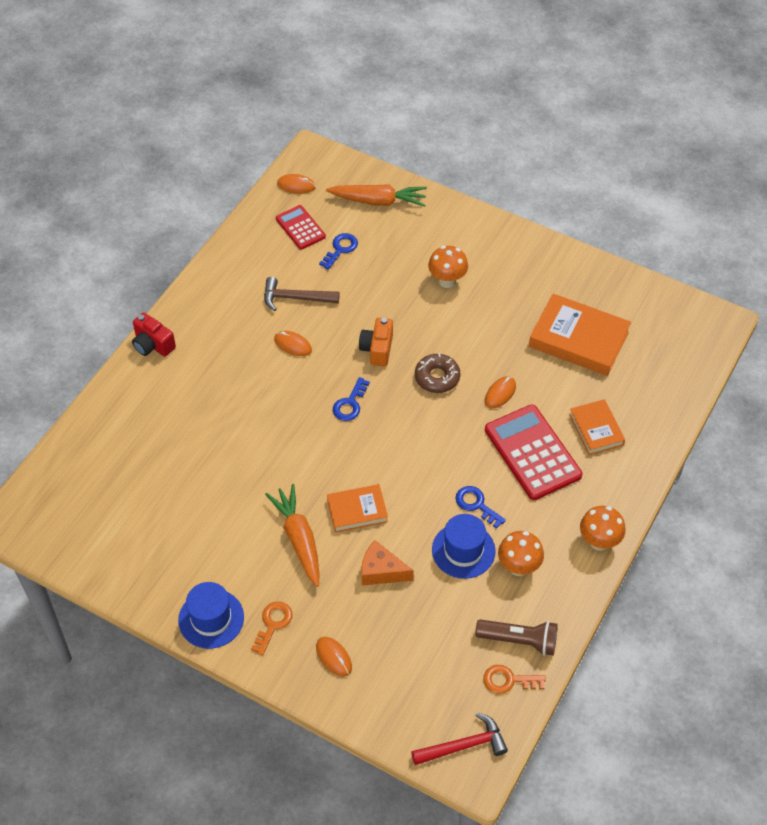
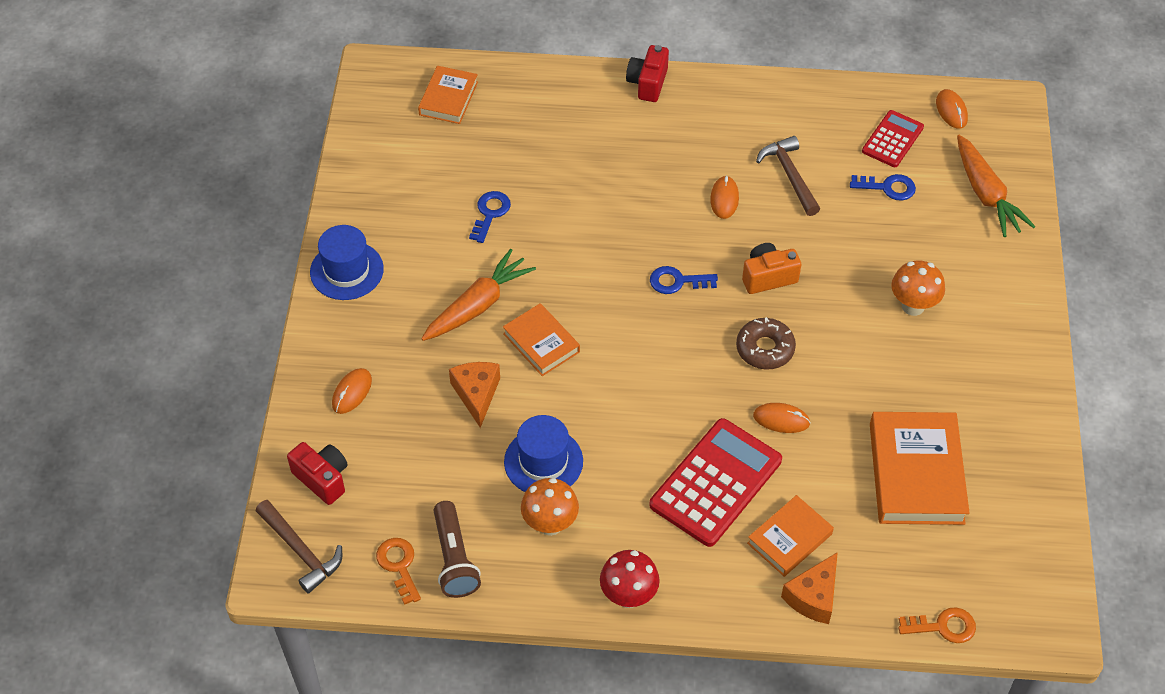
camera: 65 degrees right, 0 degrees up
(78, 481) = (448, 98): none -> orange book
(273, 624) = (365, 324): orange key -> orange key (943, 626)
(405, 707) = (322, 479): none -> red camera
(463, 745) = (301, 551): red hammer -> brown hammer
(476, 505) = (611, 452): blue key -> blue key (490, 213)
(599, 542) = (628, 596): orange mushroom -> red mushroom
(645, 436) = (813, 596): none -> orange cheese

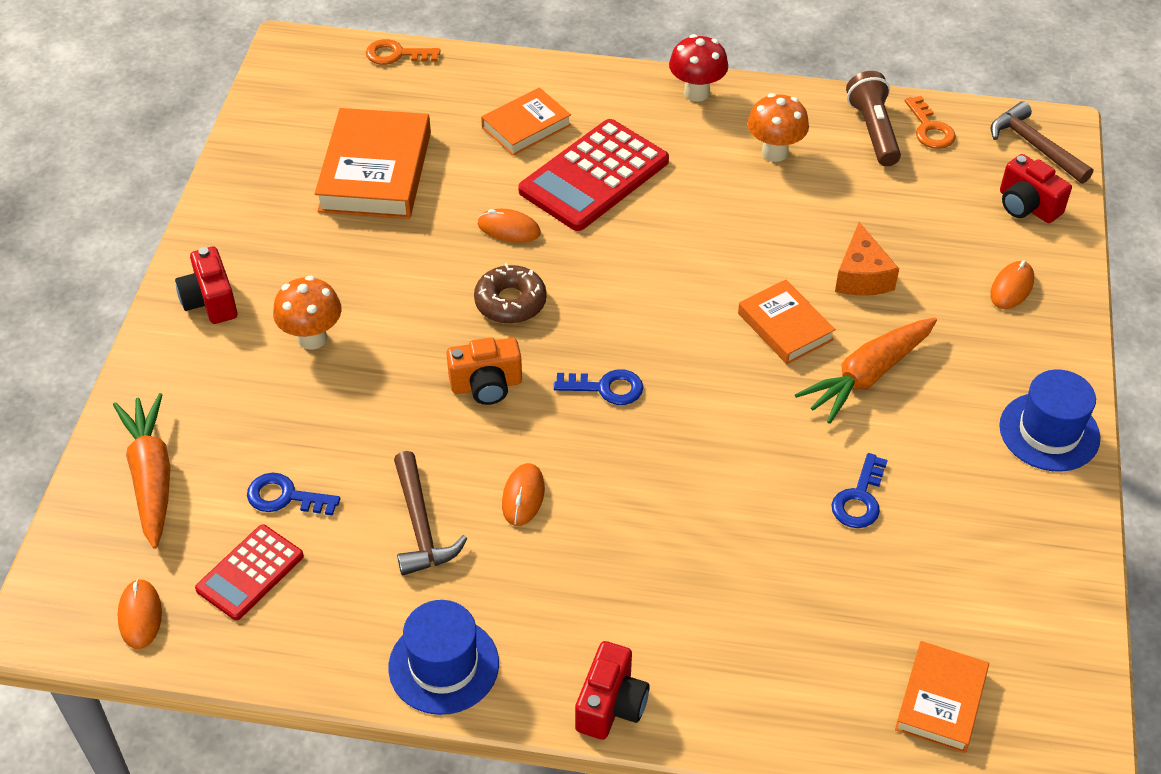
camera: 175 degrees left, 5 degrees down
(543, 461) = (782, 206): blue hat -> blue hat (444, 665)
(813, 596) = (514, 82): orange cheese -> none
(1006, 332) = (210, 301): none -> red camera

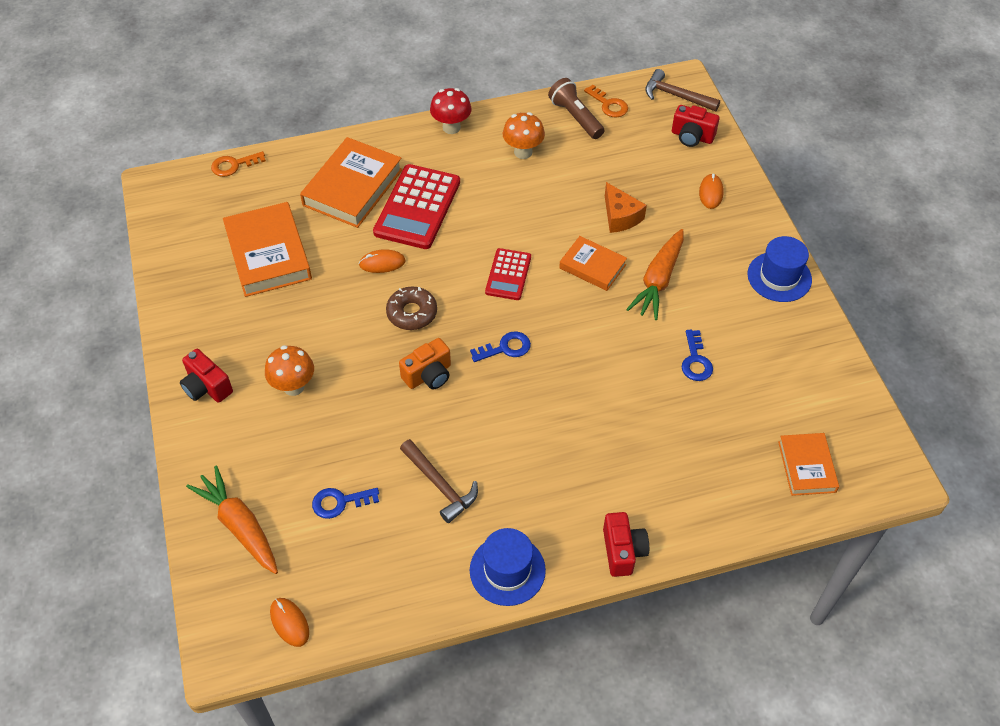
camera: 25 degrees left, 5 degrees up
(250, 573) = (346, 563): red calculator -> red calculator (508, 275)
(523, 496) = (494, 440): orange mouse -> none
(526, 126) = (353, 187): orange book -> orange book, size x1.69

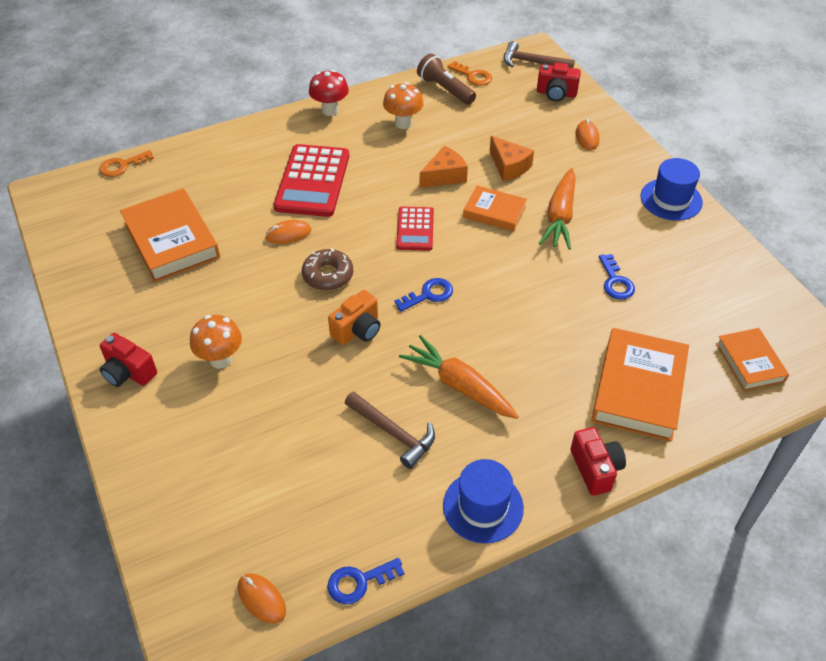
camera: 10 degrees left, 5 degrees down
(239, 525) = (187, 505): orange carrot -> orange carrot (458, 385)
(340, 502) = (292, 465): blue key -> blue key (359, 582)
(353, 187) = (245, 171): orange book -> orange book (639, 389)
(551, 219) = (444, 176): none -> orange cheese

